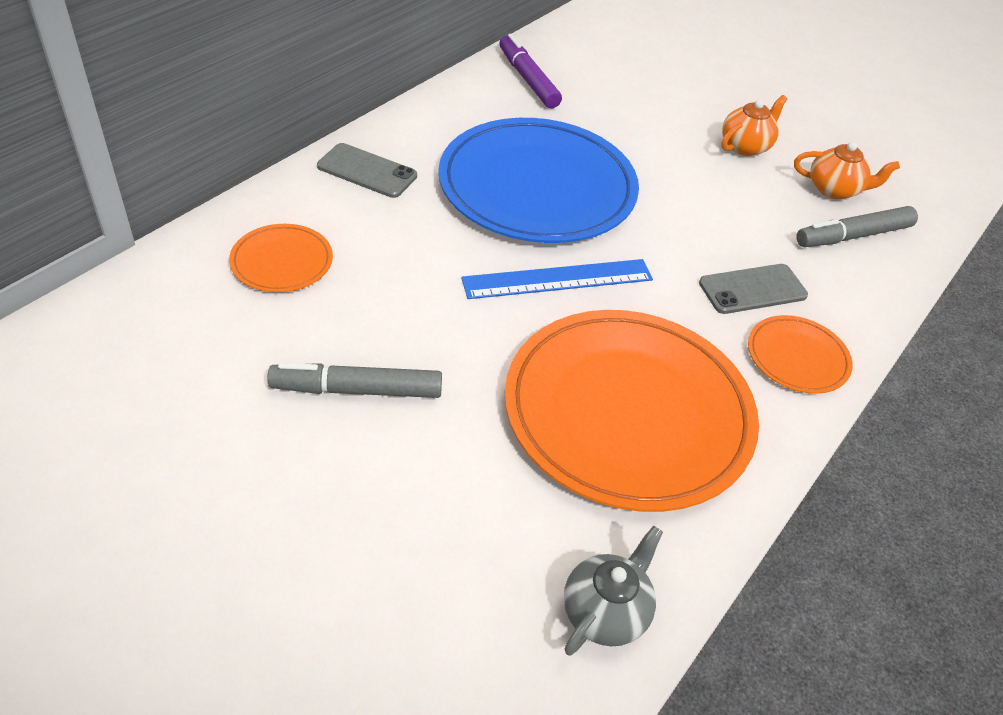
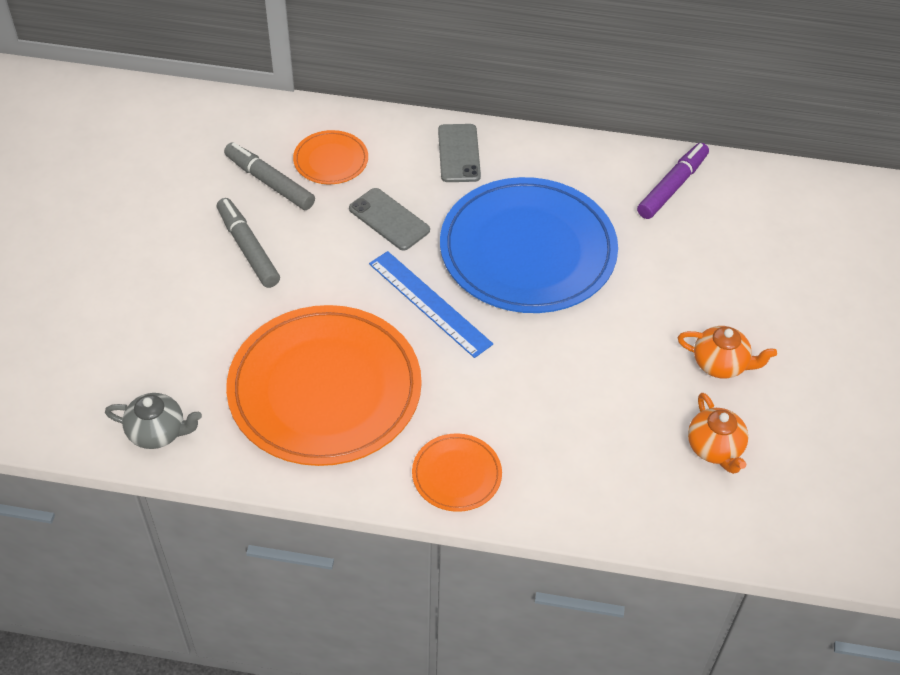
camera: 65 degrees right, 5 degrees up
(752, 289) = (516, 424): grey phone -> grey phone (389, 219)
(853, 236) = (653, 478): grey marker -> grey marker (269, 182)

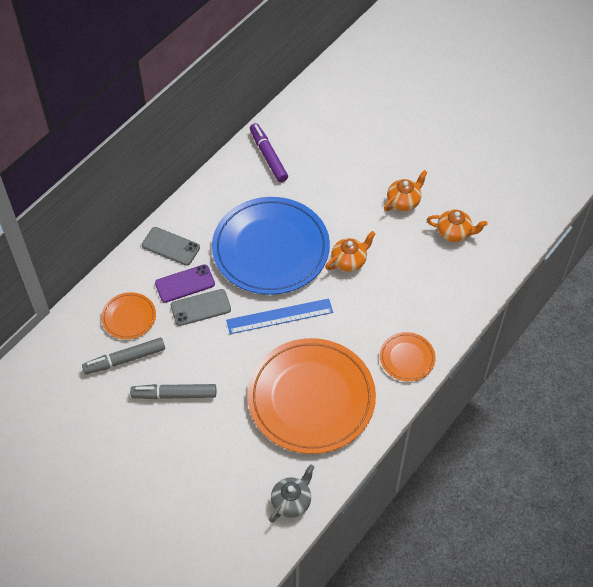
camera: 60 degrees left, 5 degrees up
(414, 190) = (185, 283): none -> purple phone
(571, 342) = (349, 261): none -> orange teapot

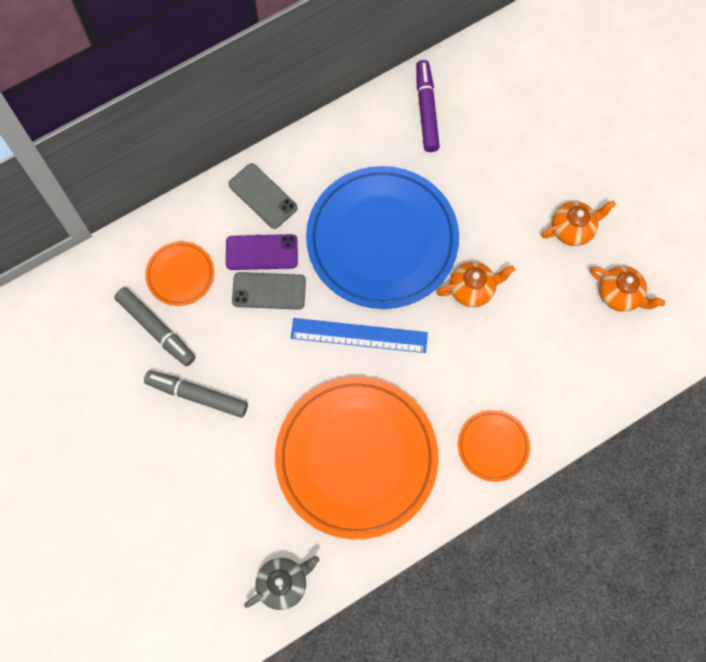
camera: 20 degrees right, 15 degrees up
(125, 359) = (156, 329): grey marker -> grey marker turned 135 degrees counterclockwise

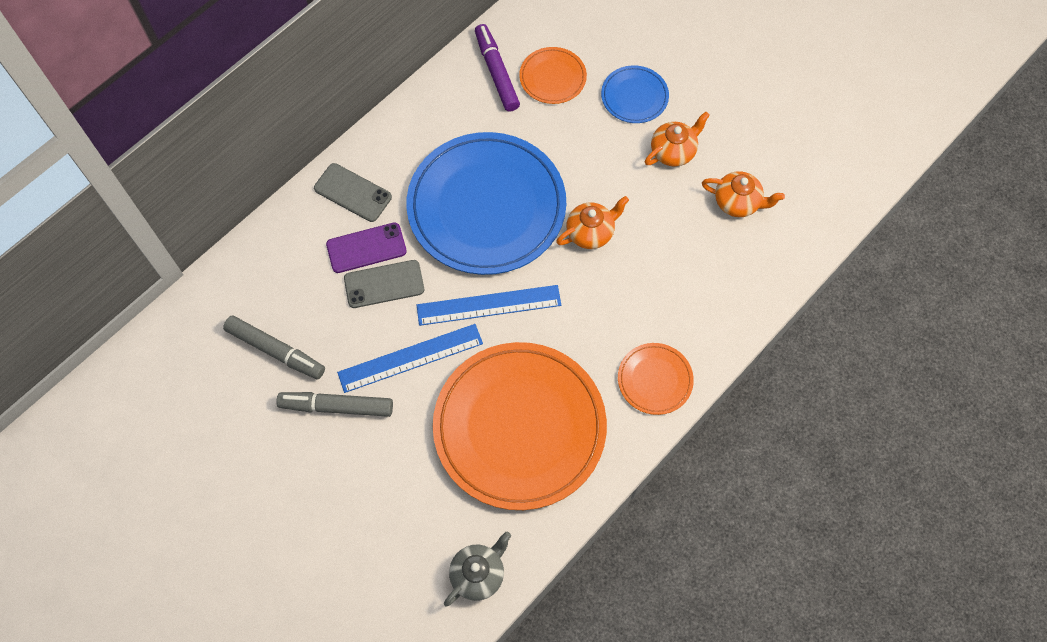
camera: 15 degrees left, 5 degrees down
(180, 275) = (287, 290): orange plate -> orange plate (552, 77)
(274, 367) = (410, 358): none -> blue ruler
(551, 165) = (634, 96): none -> blue plate

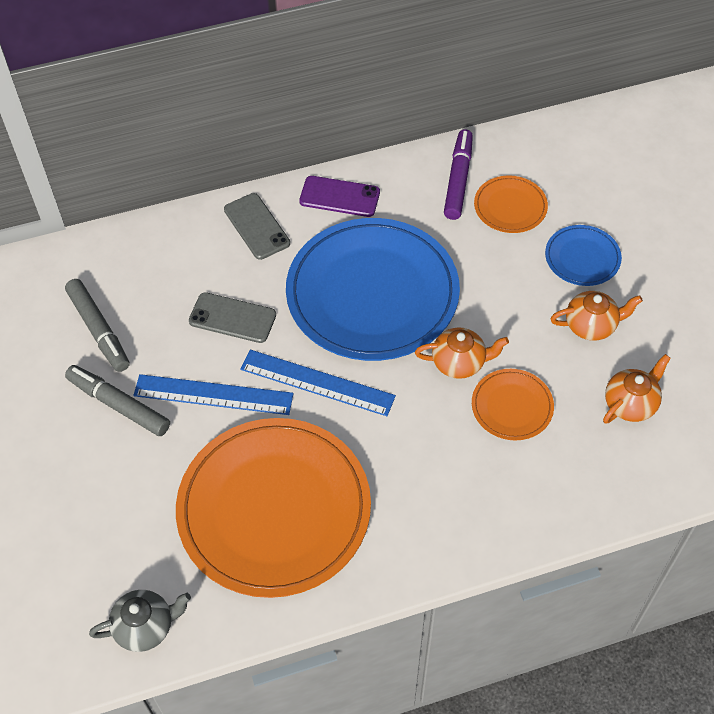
camera: 30 degrees right, 10 degrees down
(366, 248) = (237, 279): purple phone -> purple phone (339, 197)
(655, 380) = (437, 533): orange plate -> orange plate (512, 406)
(737, 202) = (630, 403): orange teapot -> orange teapot turned 90 degrees counterclockwise

